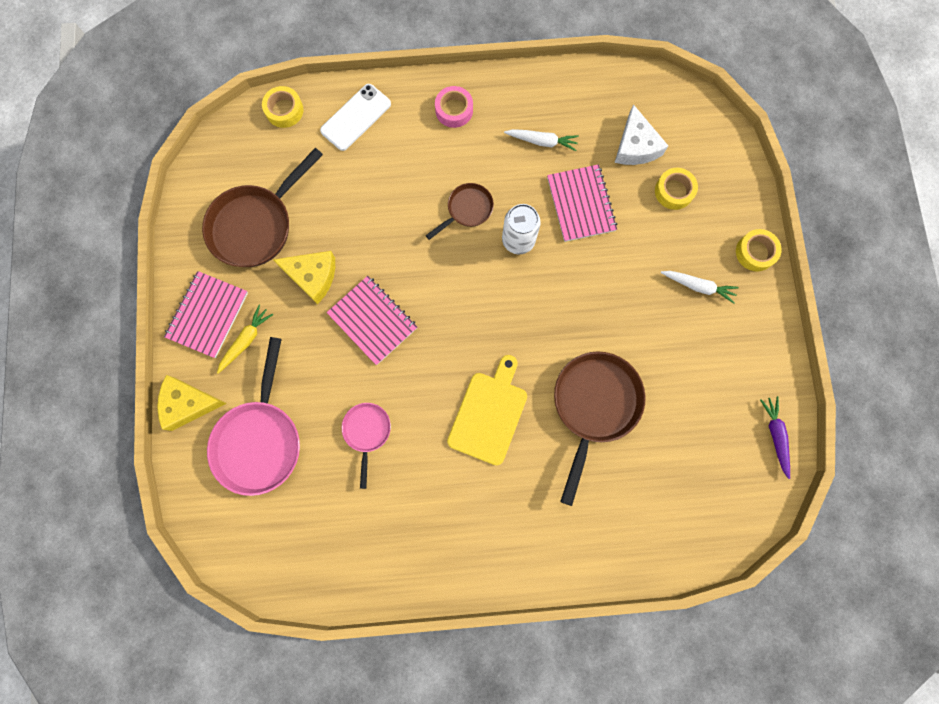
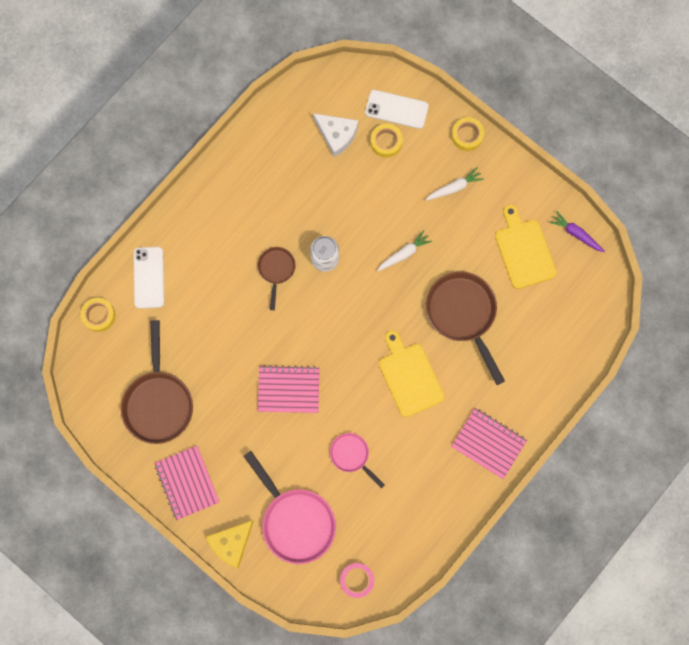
camera: 45 degrees left, 0 degrees up
(246, 340) = (226, 474): yellow carrot -> none
(312, 276) = (225, 399): yellow cheese -> none
(454, 110) = (205, 215): pink tape -> pink tape (357, 580)
(542, 141) = (278, 185): white carrot -> white carrot (404, 253)
(581, 204) = (340, 202): pink notebook -> pink notebook (488, 443)
(708, 403) = (524, 251): none -> yellow cutting board
(711, 172) = (396, 109): none -> white phone

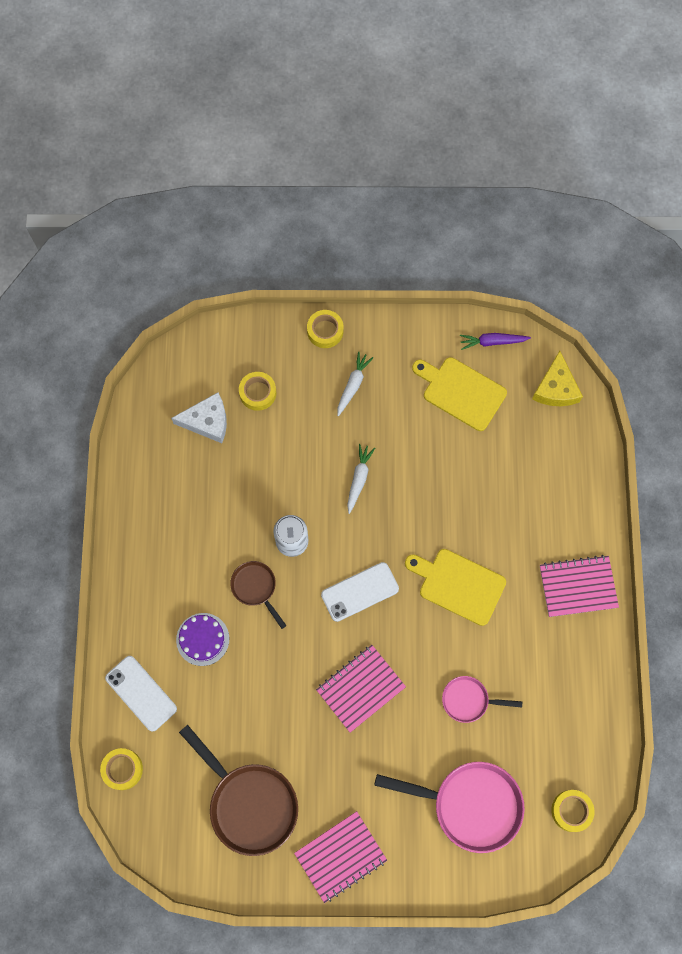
camera: 40 degrees left, 5 degrees down
(187, 483) = (340, 856): pink notebook -> pink notebook turned 60 degrees counterclockwise
(215, 275) = (202, 639): none -> purple cake
(231, 543) = (430, 877): yellow cheese -> yellow cheese (556, 388)
(357, 580) = (571, 811): pink tape -> yellow tape
(396, 109) = (242, 356): white phone -> white phone (360, 592)
(463, 314) = (457, 490): brown pan -> none

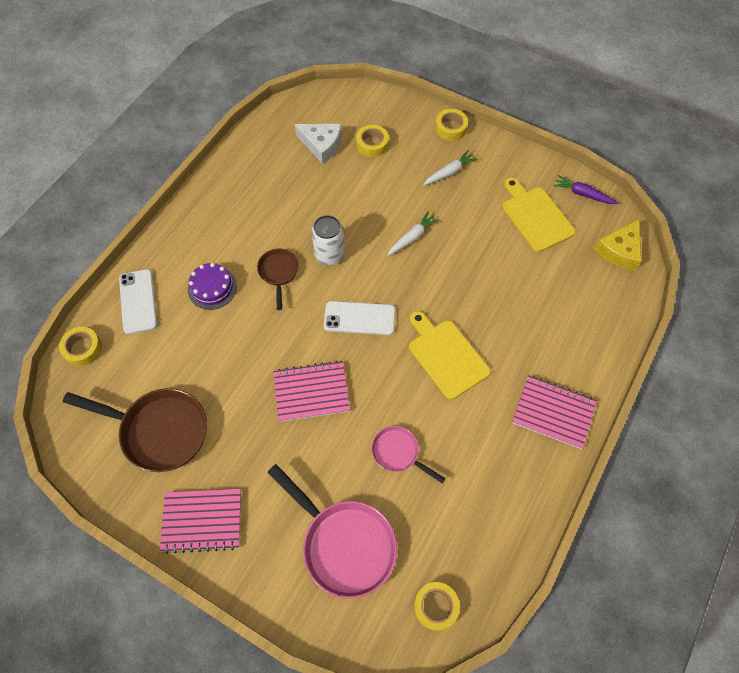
camera: 30 degrees right, 10 degrees down
(249, 803) = (159, 431): brown pan -> brown pan turned 60 degrees counterclockwise

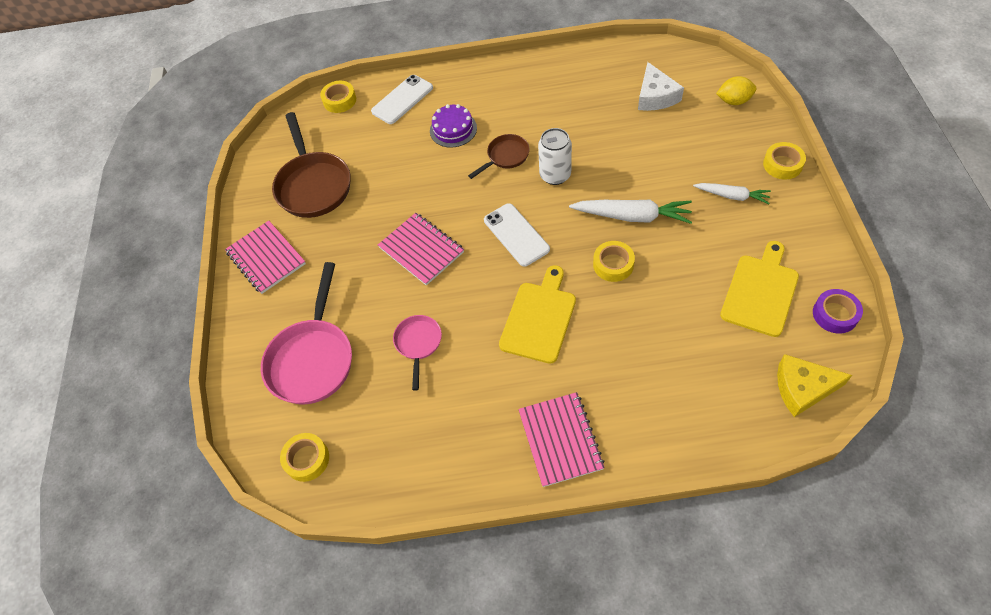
camera: 60 degrees right, 5 degrees down
(372, 144) = (696, 126): yellow tape -> yellow tape (613, 264)
(373, 109) = (734, 101): none -> yellow lemon
(412, 237) = (632, 216): white carrot -> white carrot, size x1.60
(583, 194) = (835, 314): purple carrot -> purple tape

